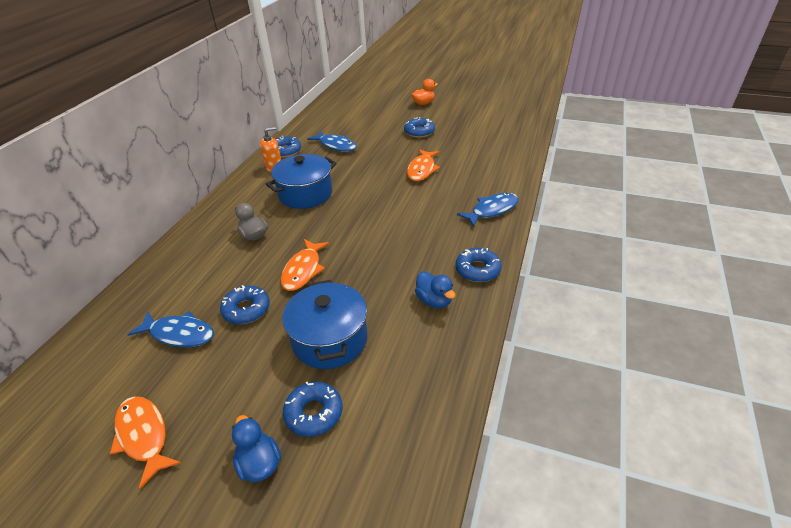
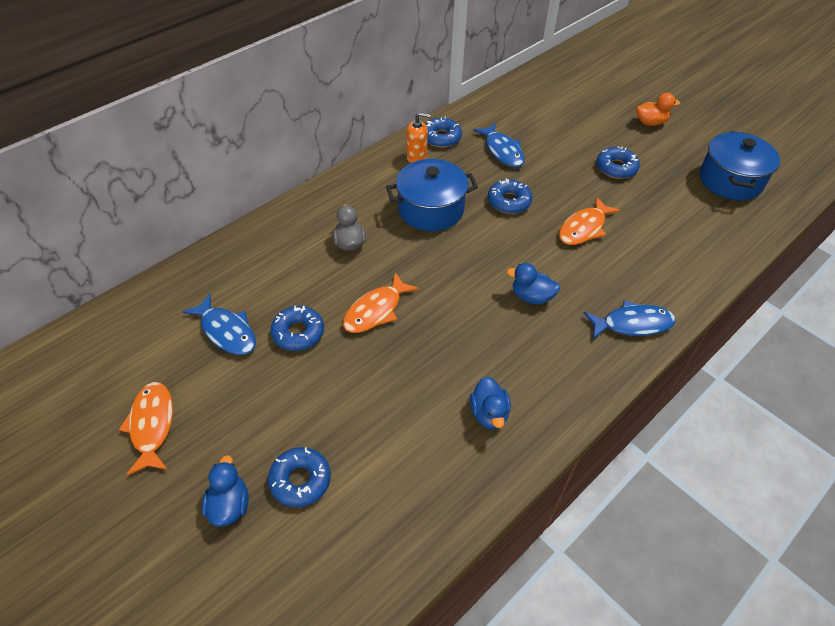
camera: 25 degrees right, 10 degrees up
(330, 339) = (357, 407): blue pot -> blue pot (730, 180)
(414, 219) = (531, 296): none -> blue duck
(477, 270) = (562, 398): blue donut -> blue donut (509, 201)

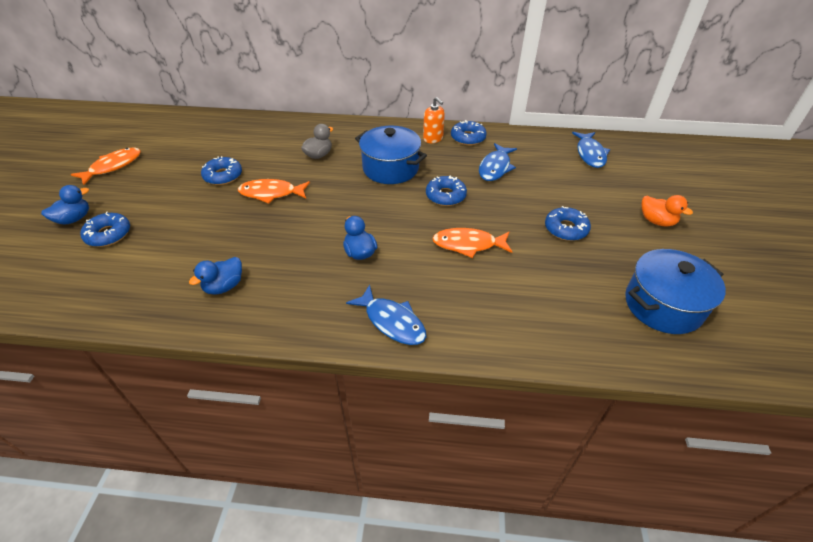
camera: 50 degrees right, 5 degrees down
(226, 331) = (200, 153): blue fish -> blue fish (590, 154)

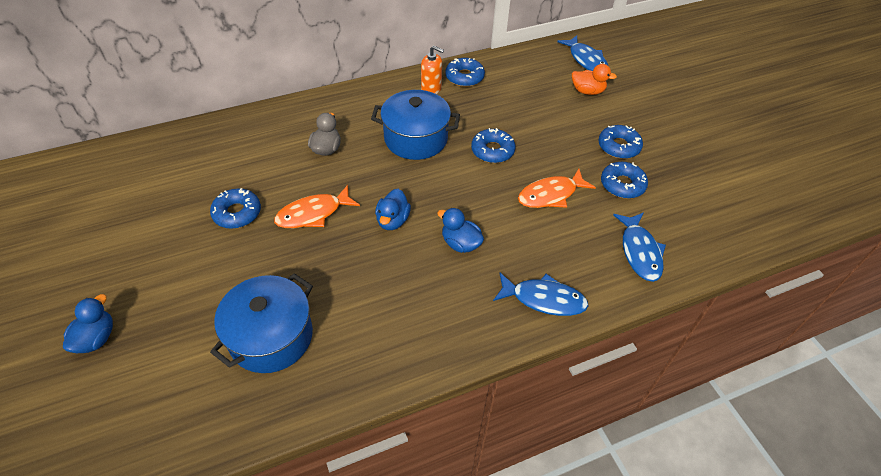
camera: 30 degrees left, 5 degrees up
(108, 234) = (163, 338): blue donut -> blue donut (622, 184)
(113, 166) = (79, 253): orange fish -> none
(224, 286) = (356, 337): blue duck -> blue duck (392, 220)
(495, 167) = (514, 103): blue fish -> blue fish (639, 252)
(656, 221) = (681, 112): orange duck -> orange duck (587, 91)
(663, 305) = (734, 190): blue pot -> blue pot (271, 336)

